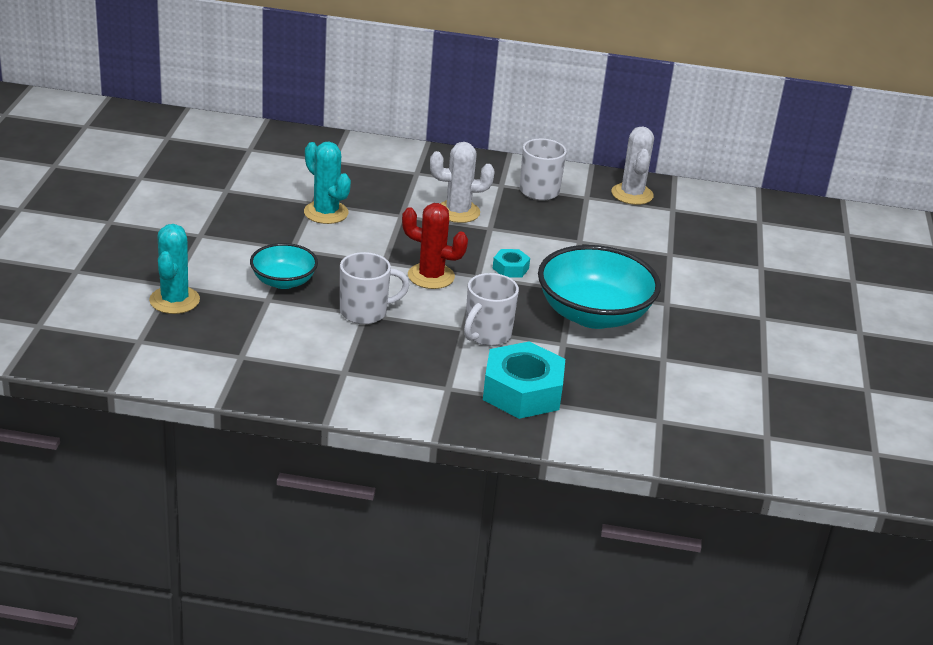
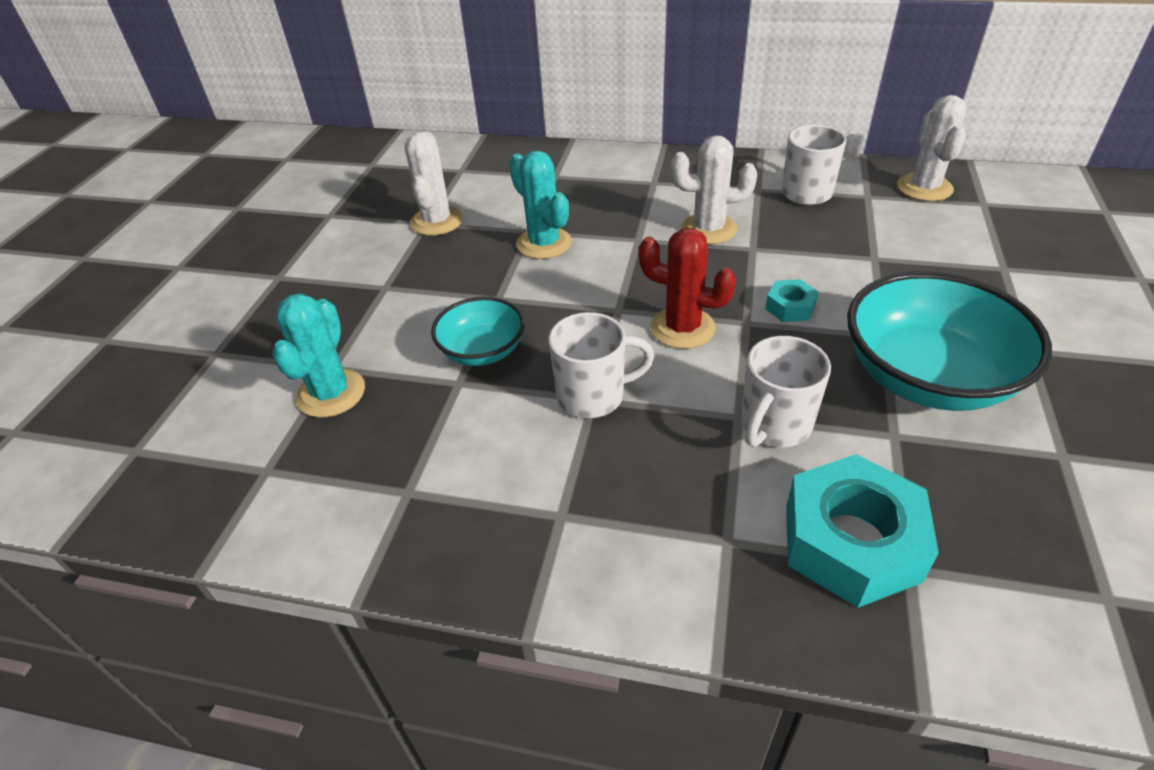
camera: 10 degrees right, 10 degrees up
(235, 189) = (436, 221): none -> white cactus

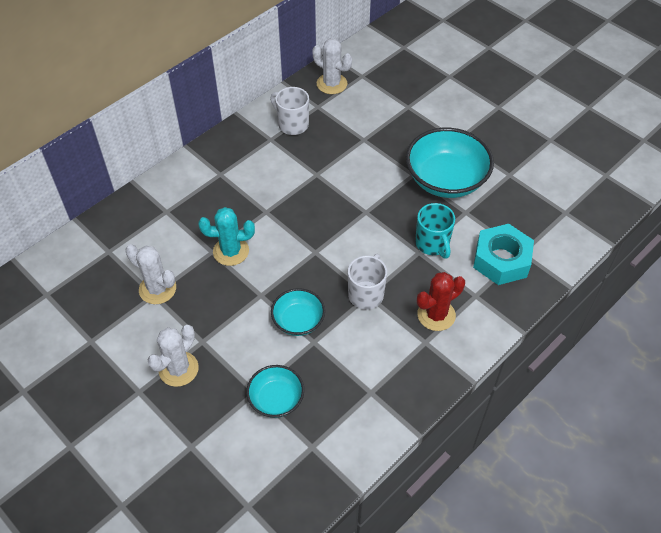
camera: 60 degrees left, 10 degrees up
(331, 393) = (276, 399): turquoise cactus -> turquoise bowl
(682, 328) = (350, 236): red cactus -> red cactus (436, 315)
(709, 229) = (285, 179): white cactus -> white cactus (178, 369)
(774, 425) = (432, 244): white mug -> turquoise mug
(790, 307) = (369, 190): turquoise nut -> none

